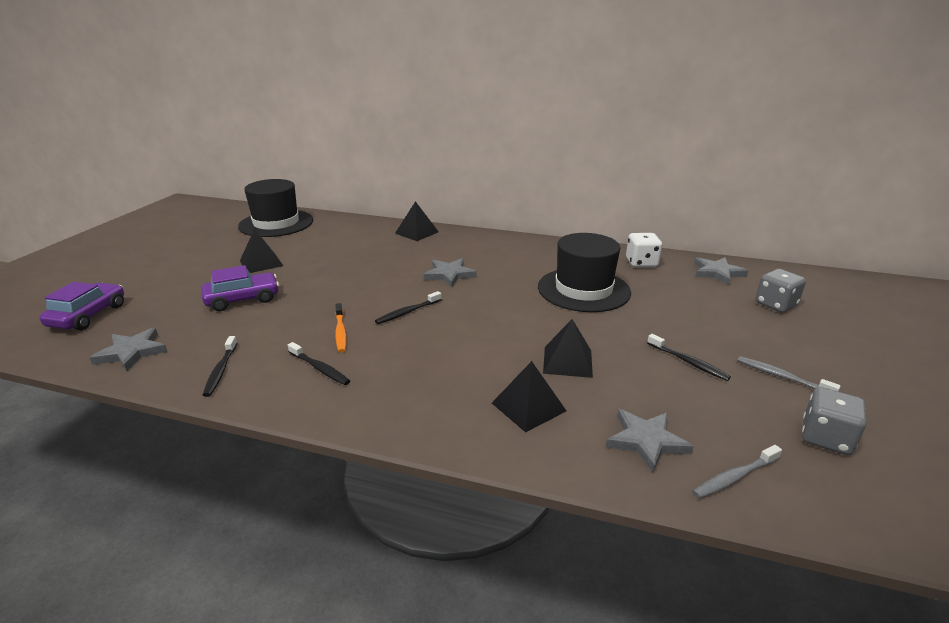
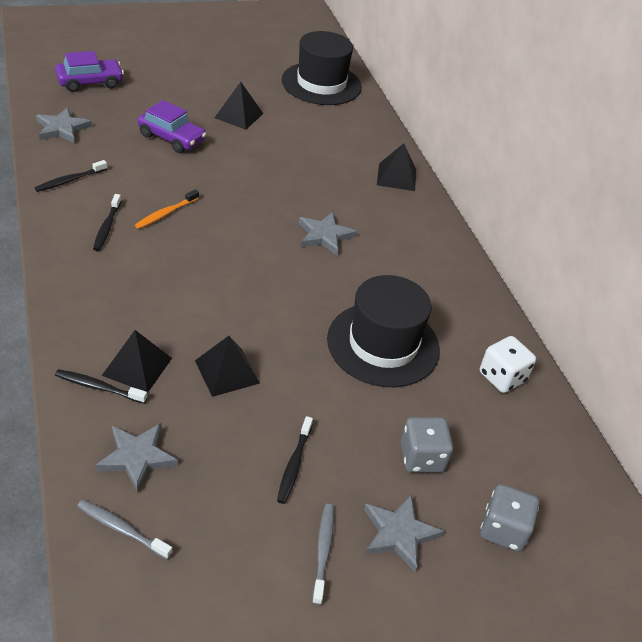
camera: 50 degrees right, 15 degrees up
(407, 312) = (229, 238): black toothbrush -> black toothbrush (98, 387)
(717, 273) = (544, 457): grey star -> grey star (399, 533)
(825, 438) = (227, 598): grey dice -> grey dice (422, 457)

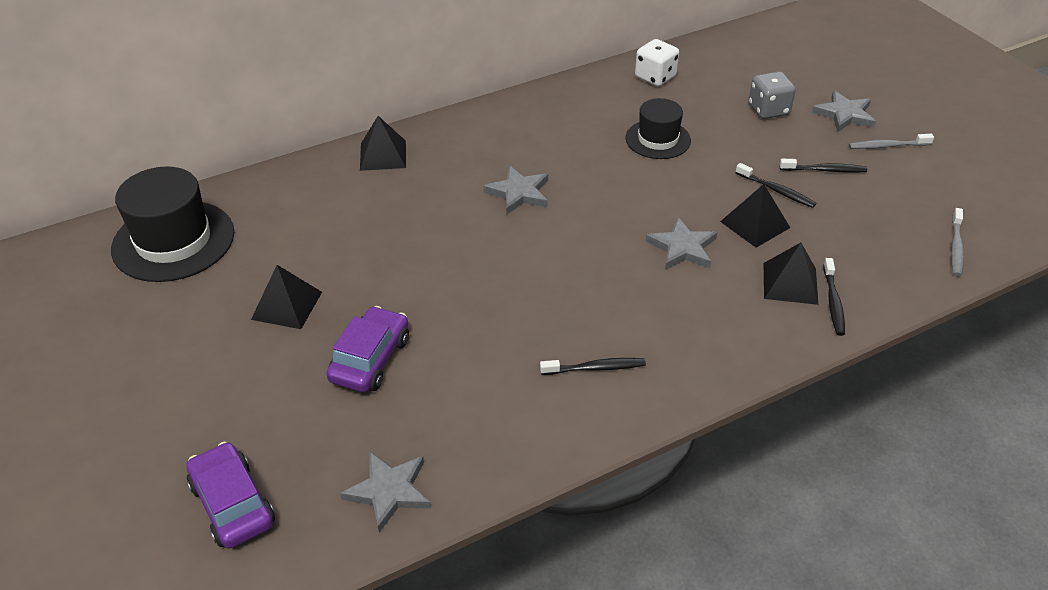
camera: 95 degrees left, 0 degrees up
(70, 180) = (517, 436): black toothbrush -> black toothbrush (776, 190)
(137, 457) = (887, 256): grey star -> grey star (682, 248)
(166, 213) = (542, 323): orange toothbrush -> none
(383, 344) = (658, 139): black hat -> black hat, size x0.61
(503, 530) = (804, 72): grey dice -> none

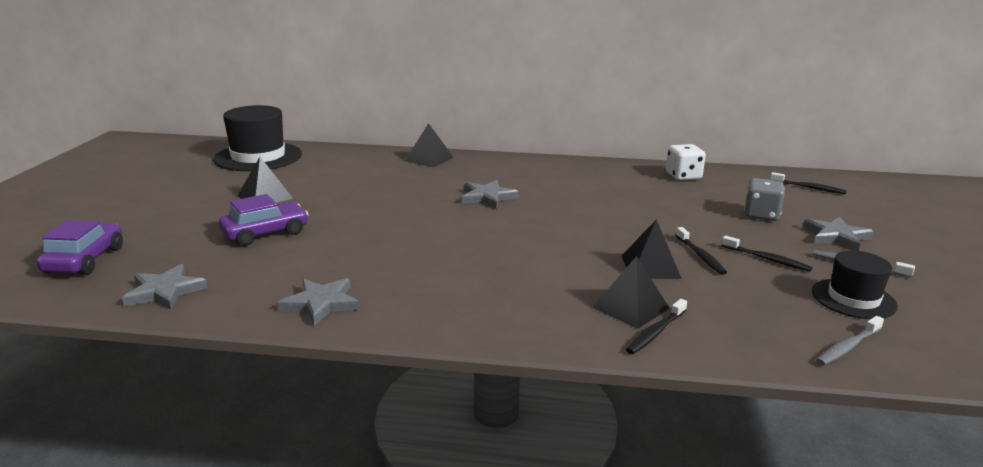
camera: 35 degrees right, 20 degrees down
(595, 368) = (394, 291): black toothbrush -> black toothbrush (809, 188)
(658, 139) = (636, 203): black hat -> black hat (853, 299)
(682, 248) = (566, 258): grey star -> grey star (321, 303)

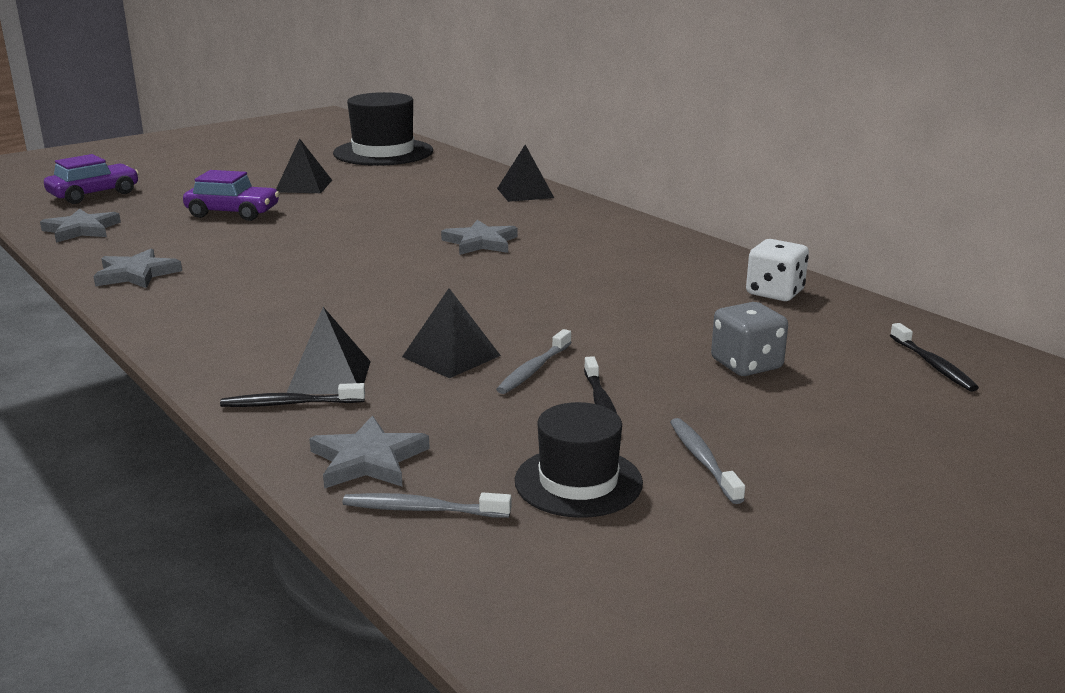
camera: 45 degrees right, 0 degrees up
(700, 256) = (533, 369): black toothbrush -> grey toothbrush
(836, 236) = (778, 424): grey star -> grey star (368, 460)

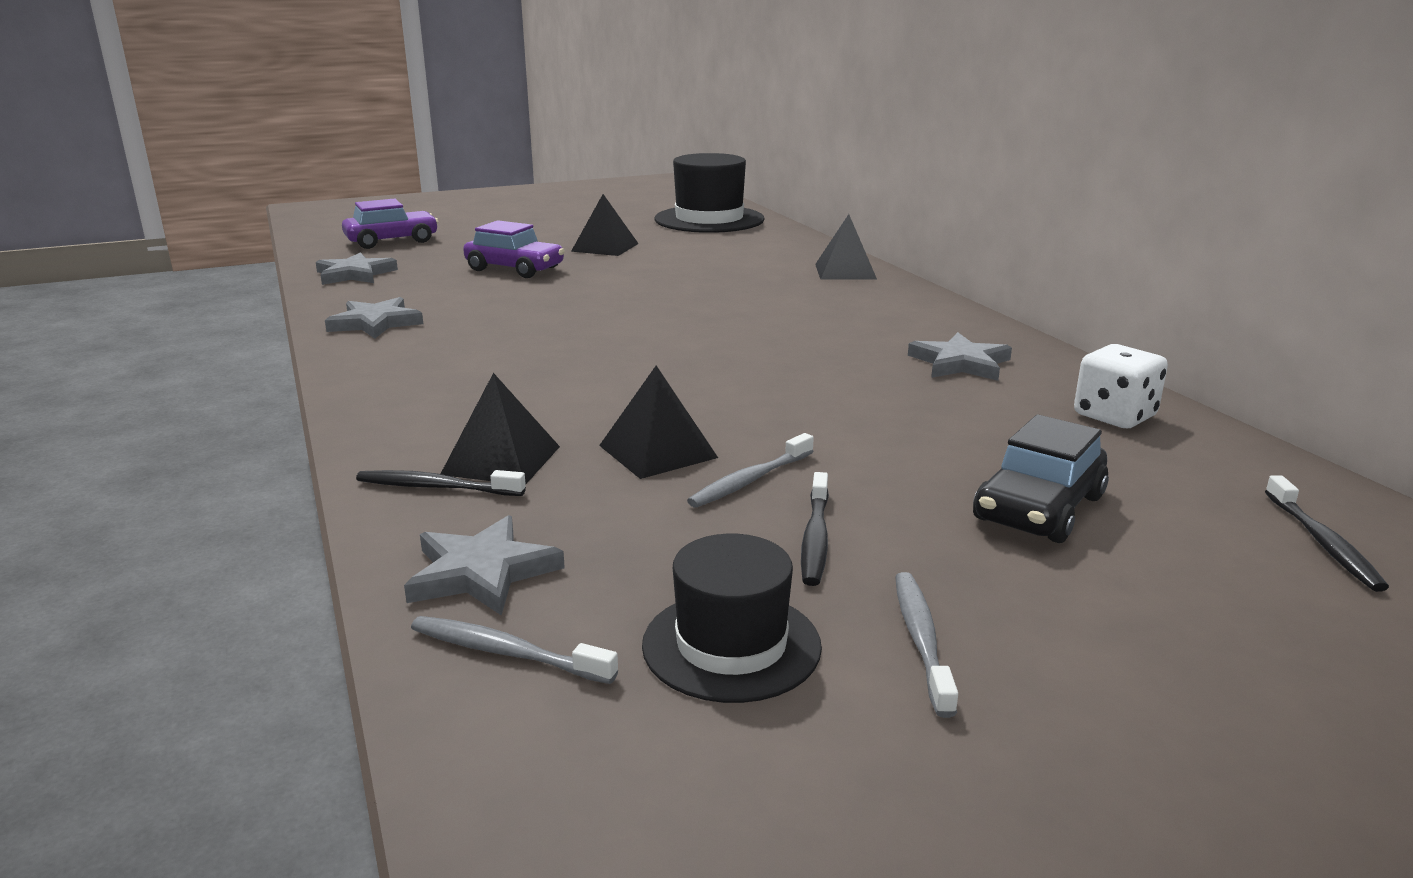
camera: 15 degrees right, 0 degrees up
(480, 242) = (765, 321): grey star -> grey star (960, 363)
(746, 365) = (1039, 508): grey dice -> black car

